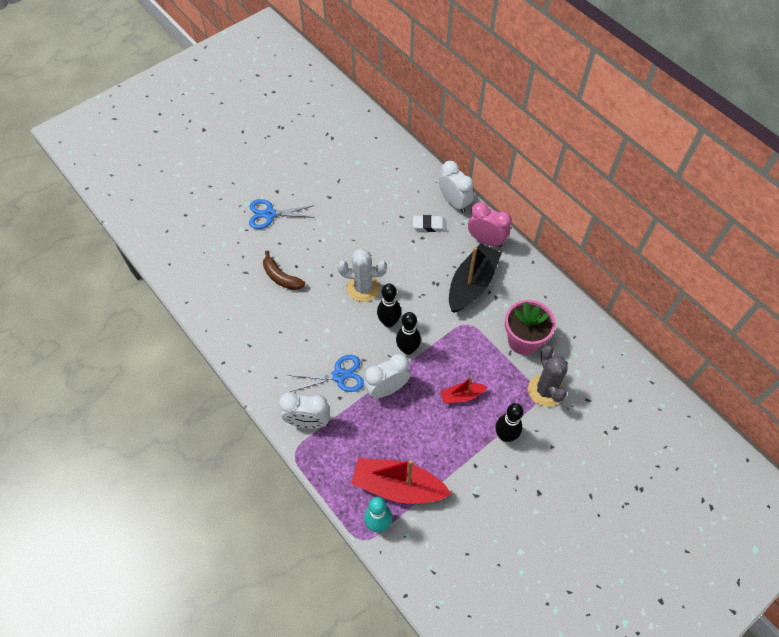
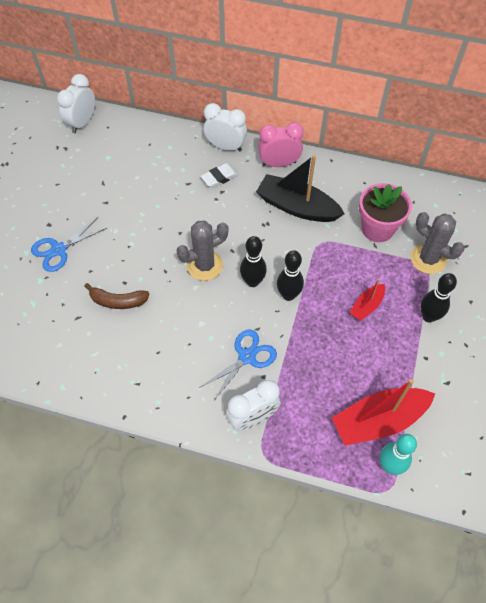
camera: 35 degrees left, 0 degrees up
(363, 288) = (205, 265): white cactus -> grey cactus
(387, 389) = (299, 341): white clock -> white clock (82, 123)
(472, 284) = (297, 207): black boat -> black boat turned 60 degrees counterclockwise

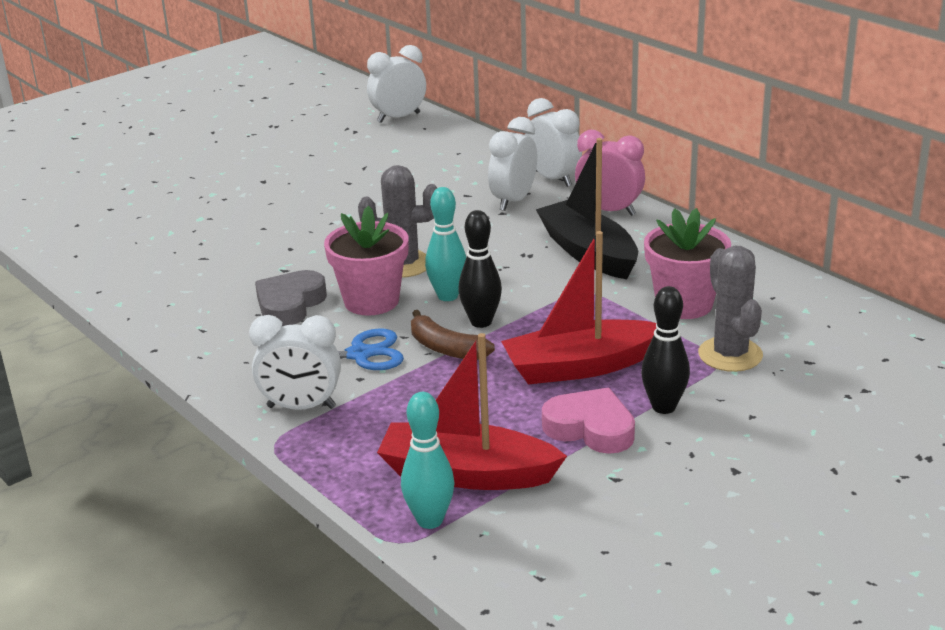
camera: 35 degrees right, 30 degrees down
(58, 249) = (249, 202): blue scissors -> none
(118, 301) = (263, 260): brown banana -> brown banana (446, 348)
(170, 334) = (290, 304): none -> grey heart
(214, 307) = (371, 301): none -> pink flower pot
(219, 177) = (513, 201): white eraser -> white clock
(252, 281) = (447, 296): black bowling pin -> turquoise bowling pin
(367, 306) = (580, 366): red boat -> red boat, size x1.94
(408, 352) = (590, 428): none -> pink heart

